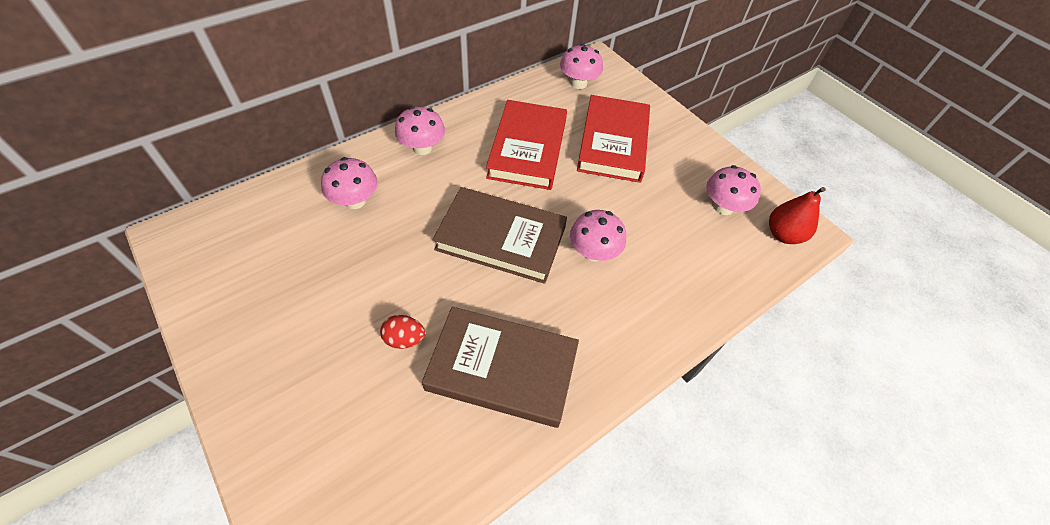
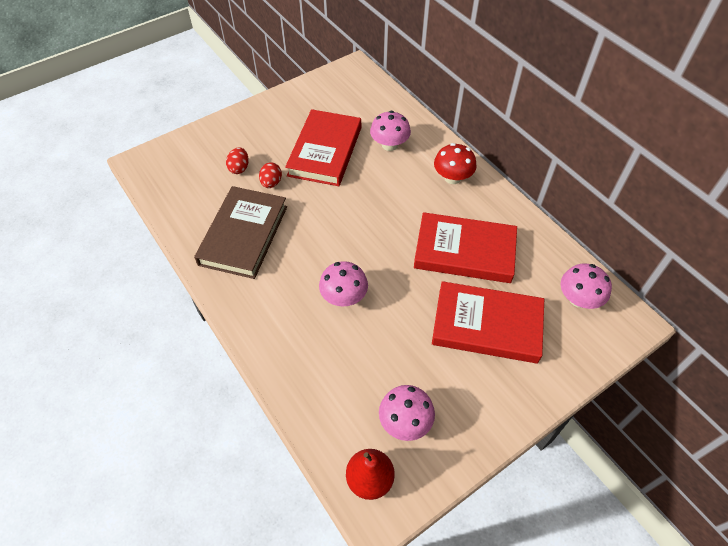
camera: 95 degrees right, 0 degrees up
(351, 272) = (325, 151): none -> red book
(365, 388) = (239, 168): none -> red egg
(422, 148) = (452, 178): pink mushroom -> red mushroom
(501, 238) = (356, 233): brown book -> none

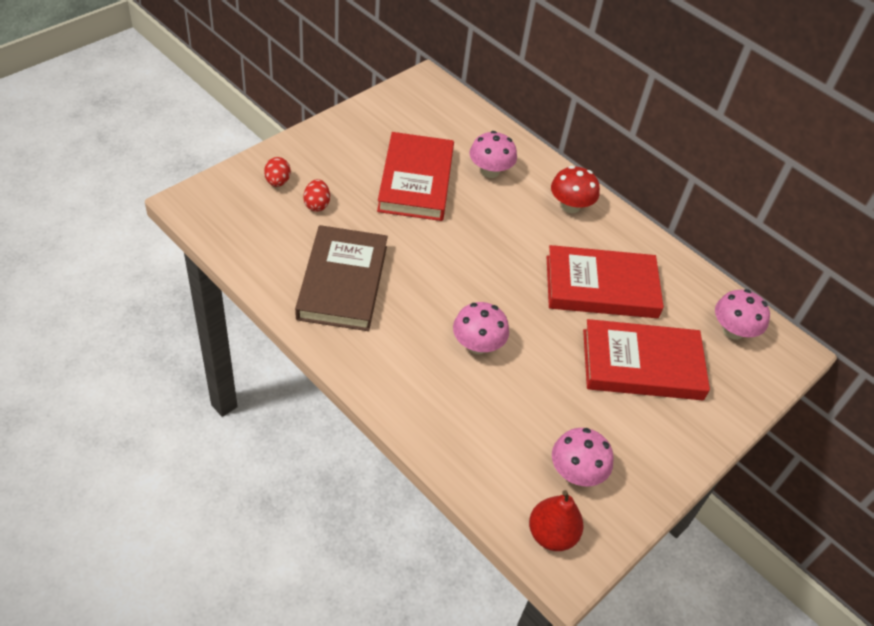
camera: 15 degrees left, 5 degrees down
(271, 183) = (360, 220): red egg -> red egg (277, 182)

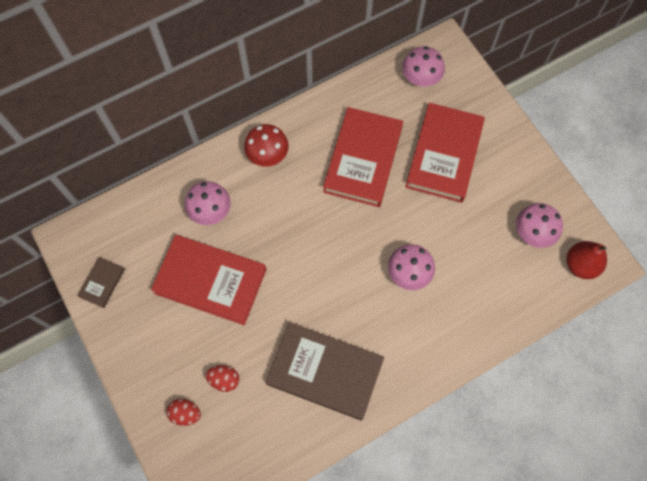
camera: 70 degrees left, 20 degrees up
(391, 108) = (102, 283): none -> brown book

